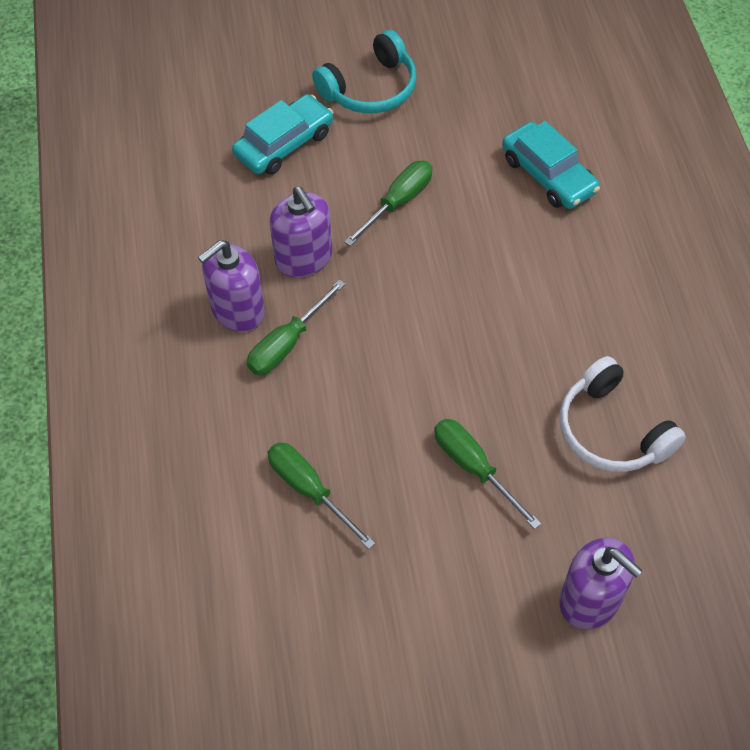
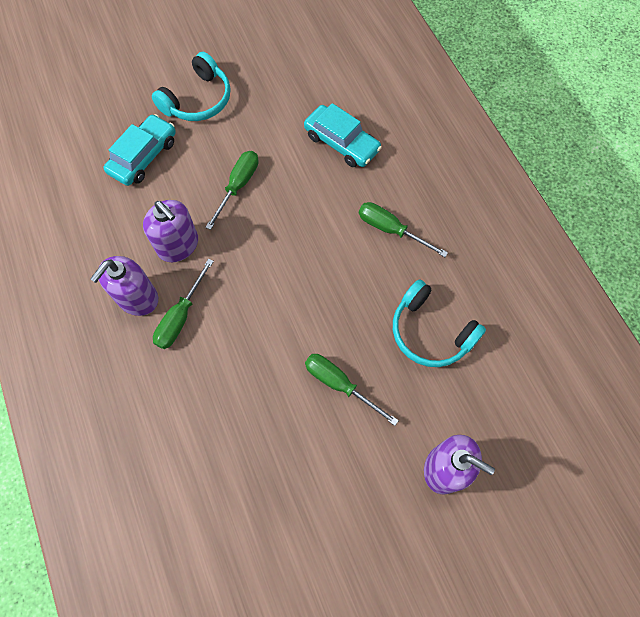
camera: 15 degrees left, 10 degrees up
(309, 490) = (223, 431): green screwdriver -> green screwdriver (391, 230)
(611, 430) = (430, 332): white headphones -> turquoise headphones

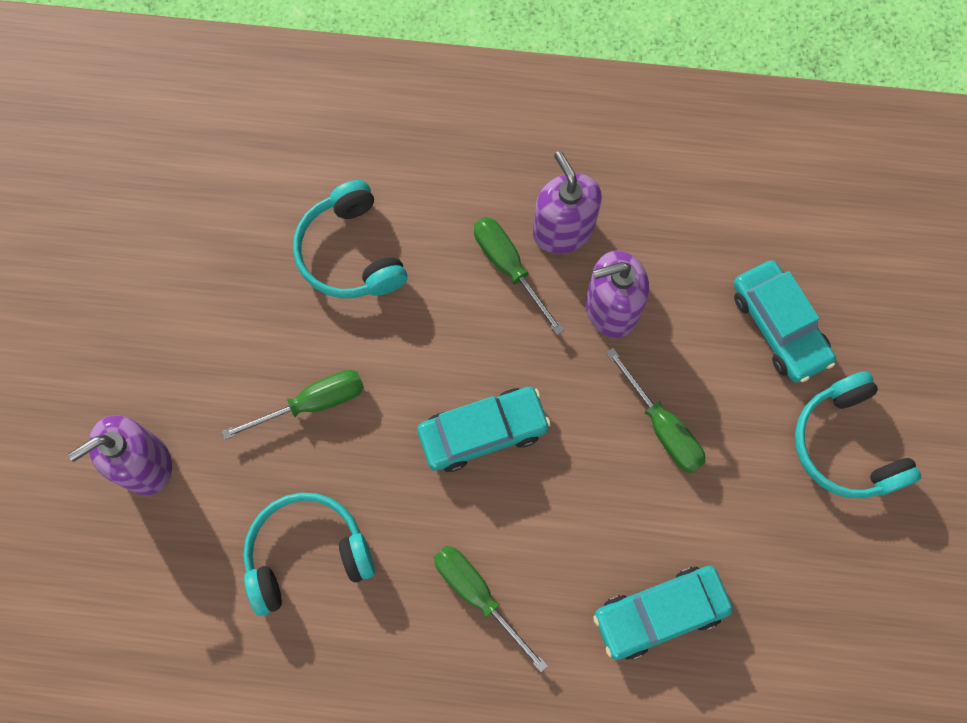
camera: 120 degrees right, 5 degrees up
(223, 423) = (350, 253): none -> turquoise headphones
(297, 275) = (483, 432): none -> turquoise car
(391, 230) = (478, 595): green screwdriver -> green screwdriver turned 105 degrees counterclockwise

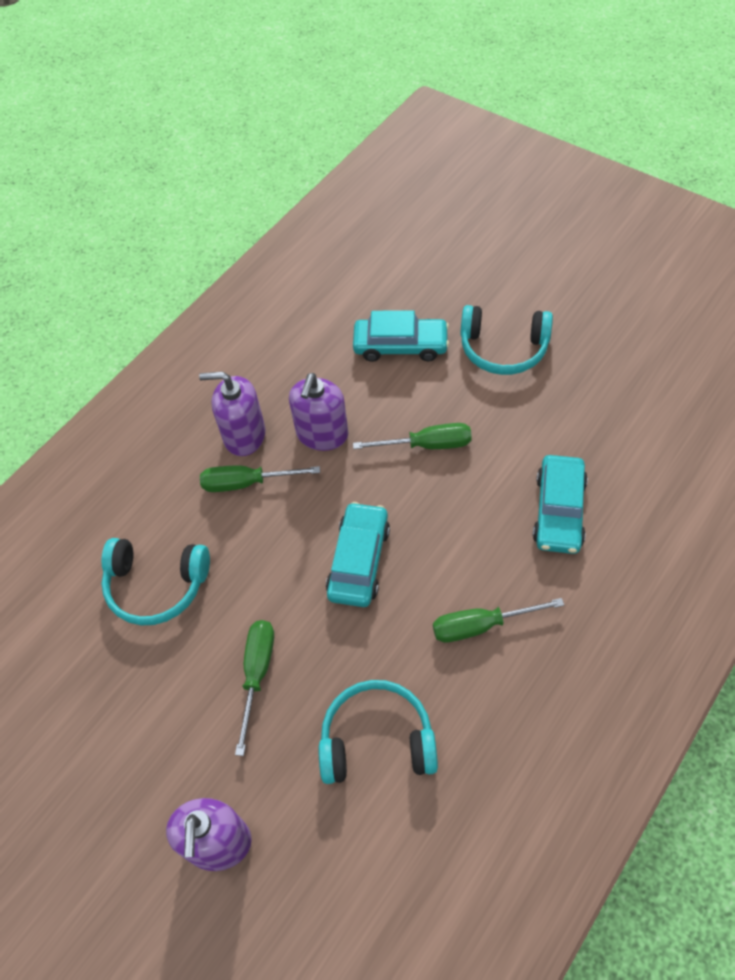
camera: 55 degrees left, 15 degrees down
(307, 553) = (377, 739): turquoise headphones -> turquoise headphones turned 75 degrees clockwise

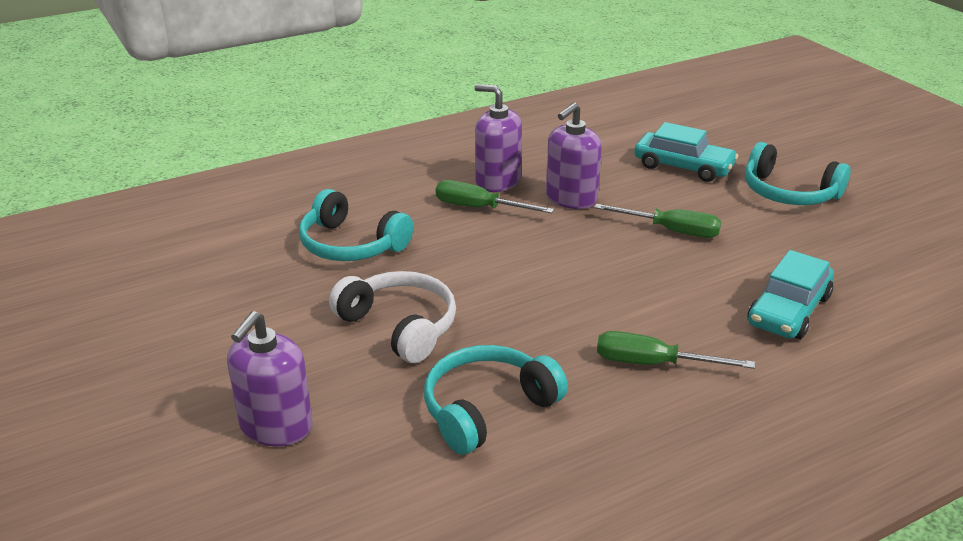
camera: 20 degrees right, 25 degrees down
(257, 674) = (400, 326): green screwdriver -> white headphones
(359, 561) = (552, 283): turquoise car -> none
(377, 739) = (487, 408): turquoise headphones -> turquoise headphones turned 60 degrees counterclockwise

